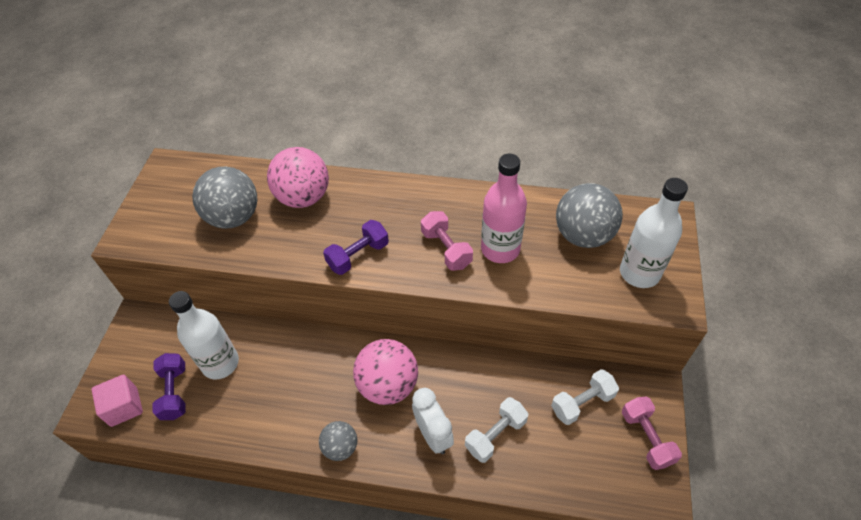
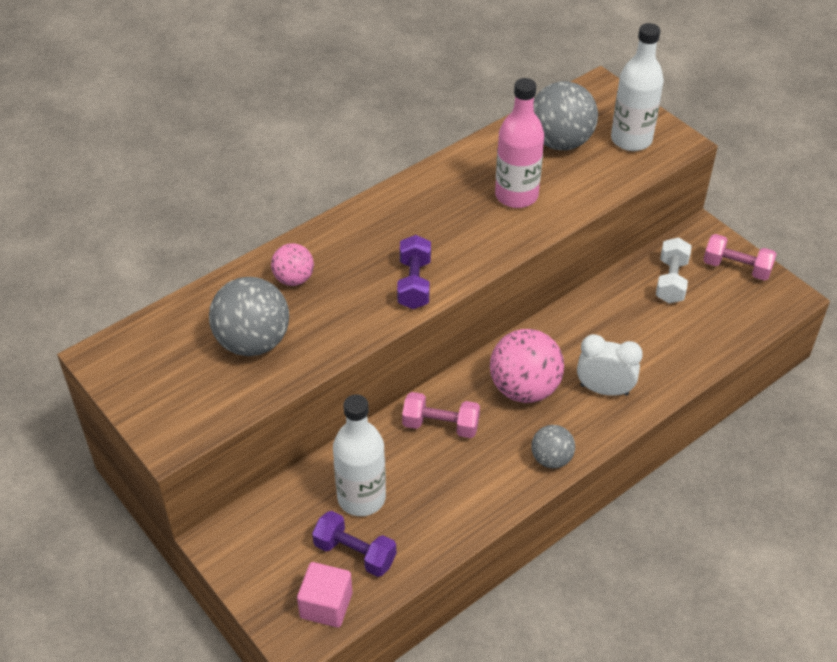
camera: 50 degrees left, 5 degrees down
(303, 197) = (294, 279): pink ball -> pink ball, size x0.57
(446, 249) = (476, 226): pink dumbbell -> pink dumbbell (440, 425)
(495, 435) = (644, 351): white dumbbell -> none

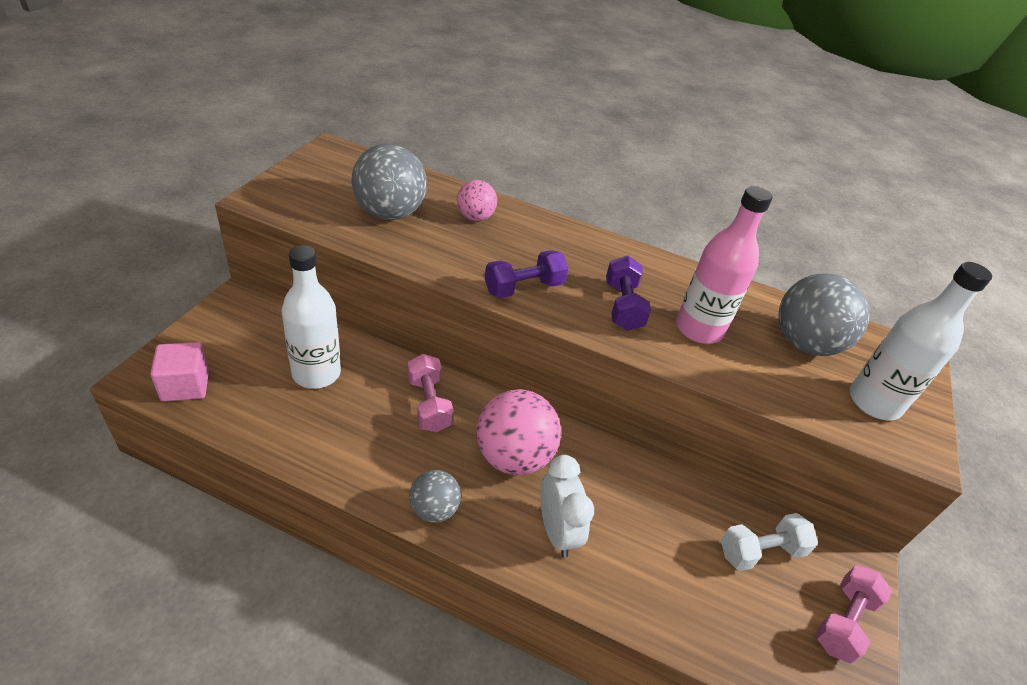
camera: 55 degrees right, 5 degrees down
(355, 553) = (251, 387): purple dumbbell -> purple dumbbell (622, 306)
(736, 268) = (843, 621): pink dumbbell -> pink dumbbell turned 45 degrees clockwise

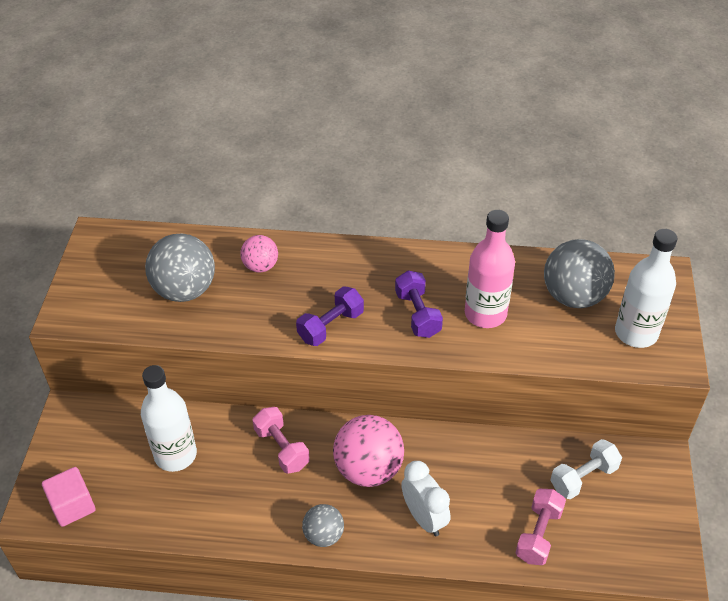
camera: 10 degrees left, 5 degrees up
(843, 621) = (654, 509): pink dumbbell -> pink dumbbell (538, 534)

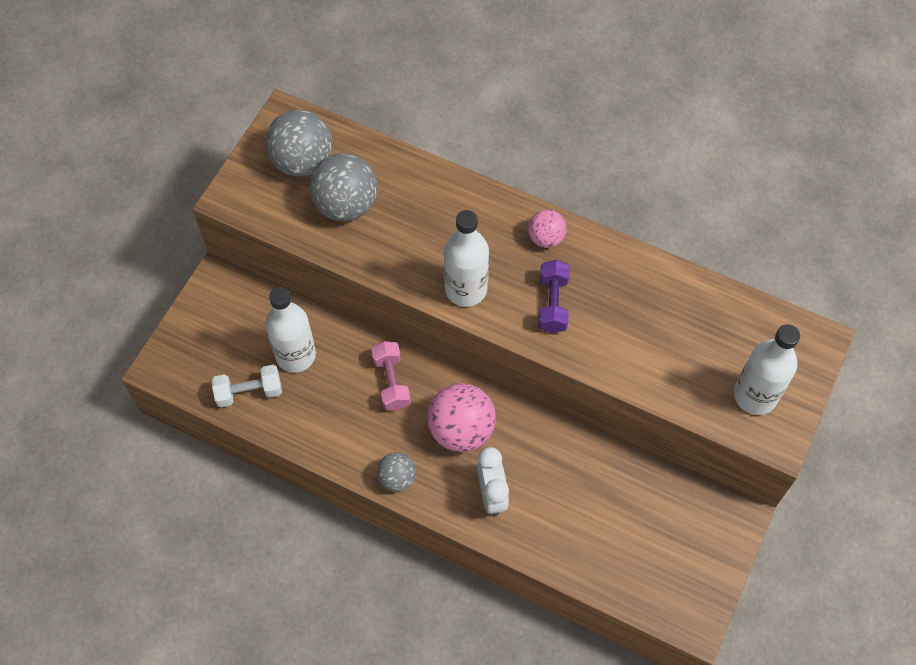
camera: 20 degrees right, 15 degrees up
(73, 506) = (193, 373): pink cube -> none
(260, 266) = (425, 201): pink ball -> pink ball (546, 238)
(331, 326) = (466, 289): purple dumbbell -> white bottle
(485, 314) = (617, 325): pink bottle -> none
(538, 534) = (588, 547): pink dumbbell -> none
(573, 296) = (713, 335): grey ball -> grey ball (302, 161)
(583, 477) = (655, 508): white dumbbell -> white dumbbell (249, 392)

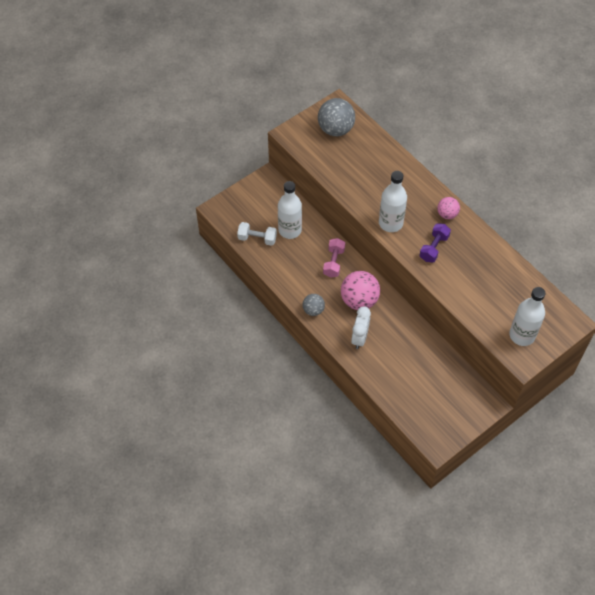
camera: 25 degrees right, 5 degrees down
(346, 205) = (348, 159): grey ball -> none

